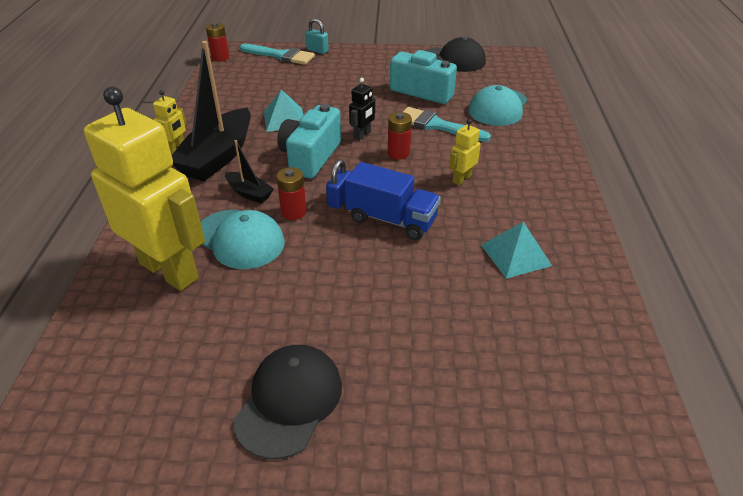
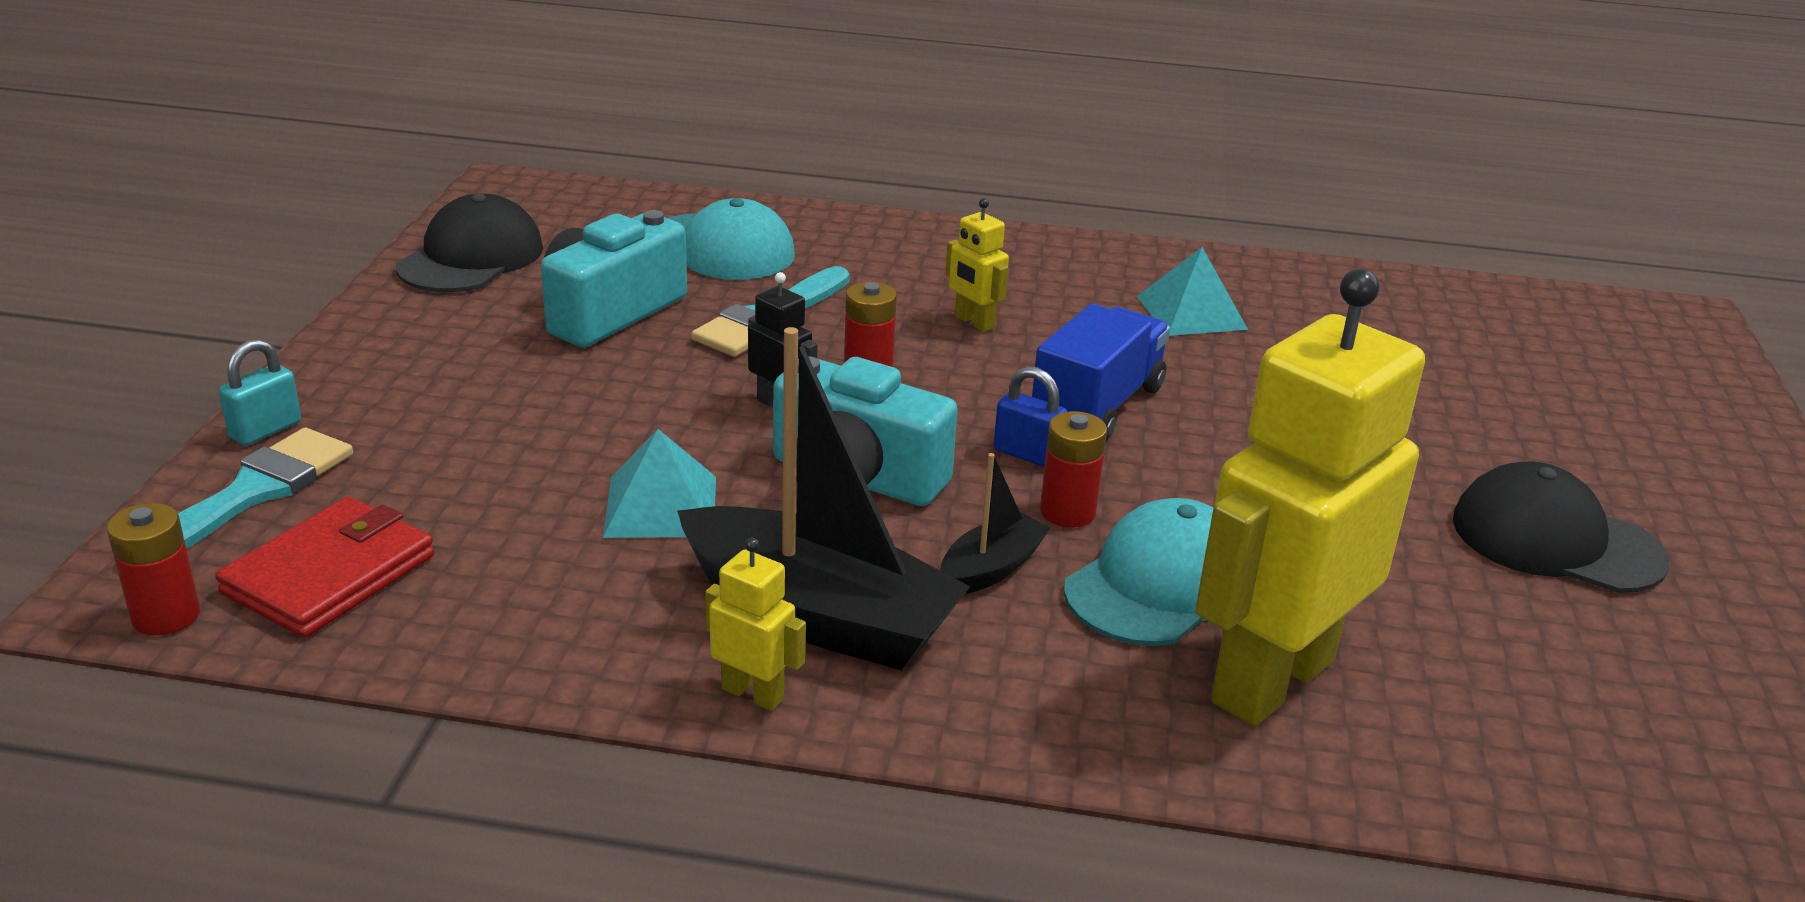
camera: 85 degrees left, 10 degrees down
(240, 74) = (330, 574): none -> red wallet

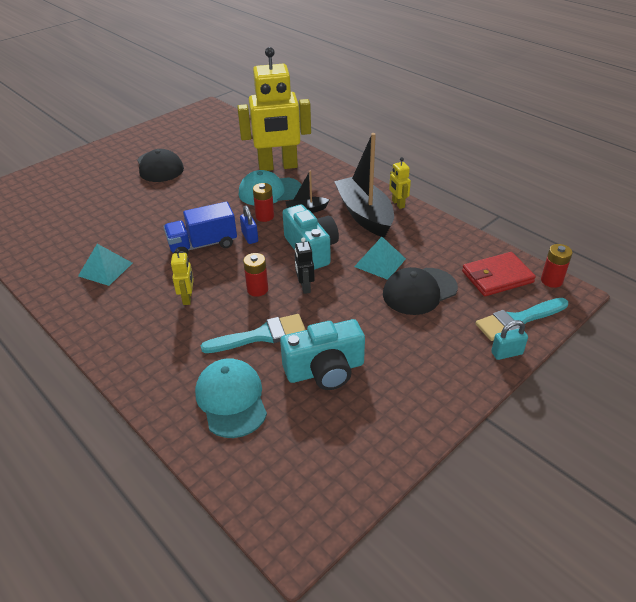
camera: 140 degrees left, 10 degrees up
(471, 257) = (363, 452): black cap -> black cap (419, 291)

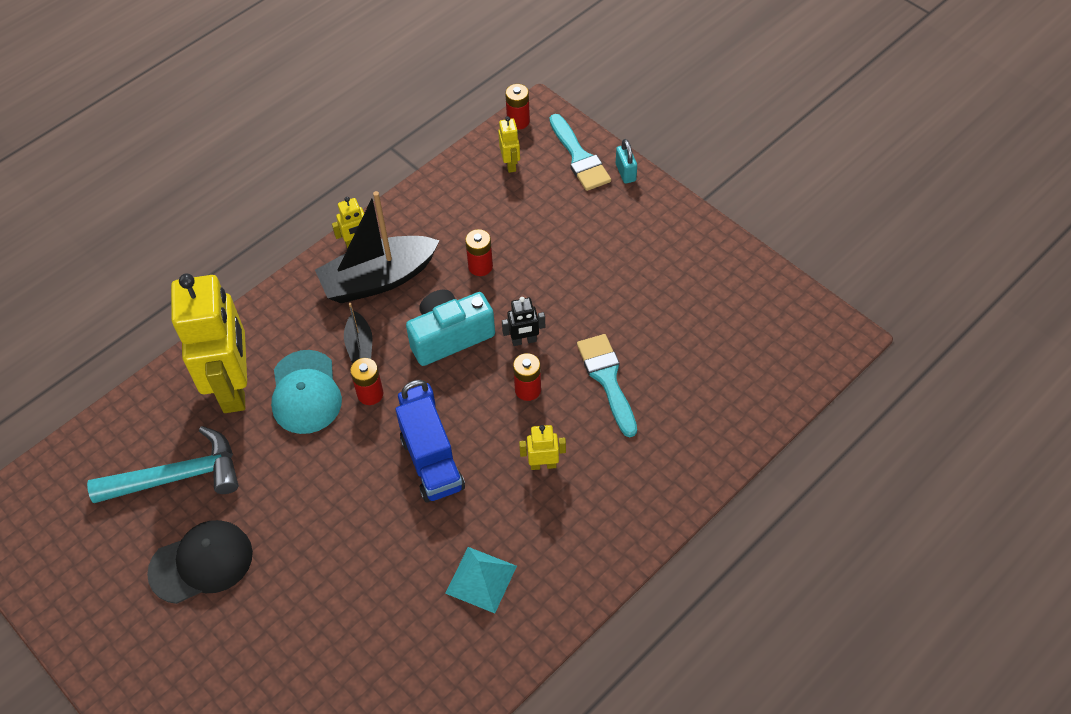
camera: 90 degrees left, 15 degrees up
(218, 154) = (177, 476): none -> turquoise hammer
(231, 399) = (701, 398): turquoise cap -> none
(325, 370) = (656, 318): turquoise camera -> none
(380, 262) = (480, 266): turquoise pyramid -> red battery
(419, 291) = (533, 233): black cap -> none
(497, 277) = (510, 164): red wallet -> yellow robot

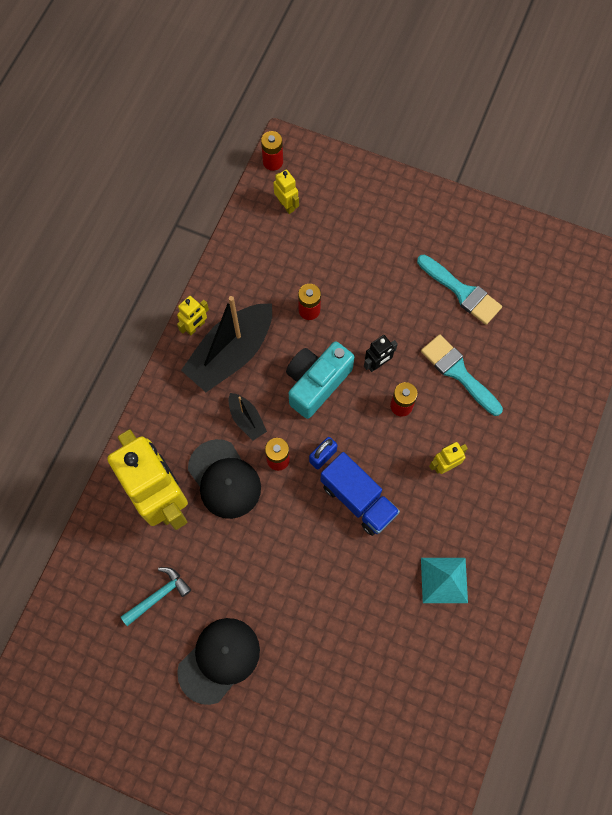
camera: 25 degrees left, 15 degrees up
(177, 476) = (158, 595): turquoise hammer -> turquoise hammer, size x0.57
(305, 392) = (224, 479): turquoise cap -> black cap
(579, 157) = (340, 178): turquoise brush -> turquoise brush (462, 292)
(625, 172) = (384, 180): turquoise padlock -> none

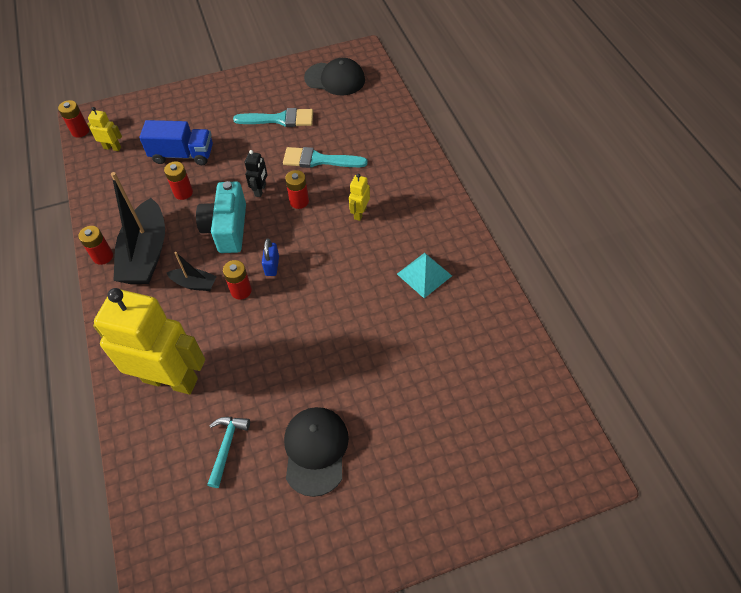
camera: 40 degrees left, 15 degrees down
(195, 327) = (103, 256): yellow robot -> red battery
(224, 479) = (211, 331): black cap -> black cap (335, 79)
(358, 499) = (321, 272): blue truck -> blue truck (182, 155)

